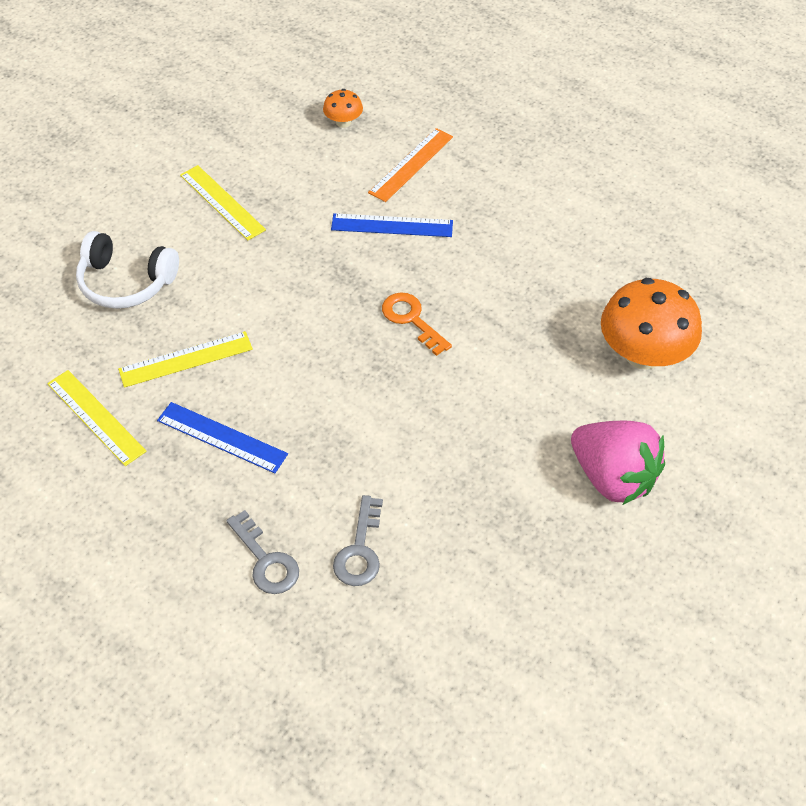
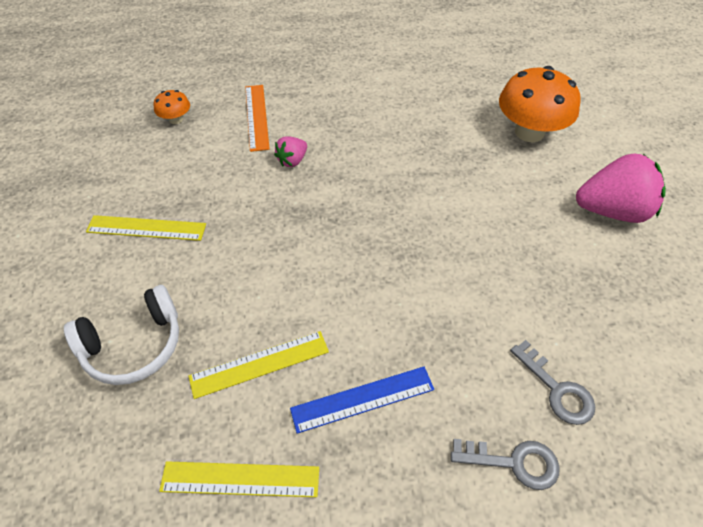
camera: 45 degrees left, 0 degrees up
(186, 359) = (259, 364): yellow ruler -> yellow ruler turned 45 degrees clockwise
(392, 225) = (292, 160): blue ruler -> pink strawberry
(412, 320) = (382, 209): orange key -> none

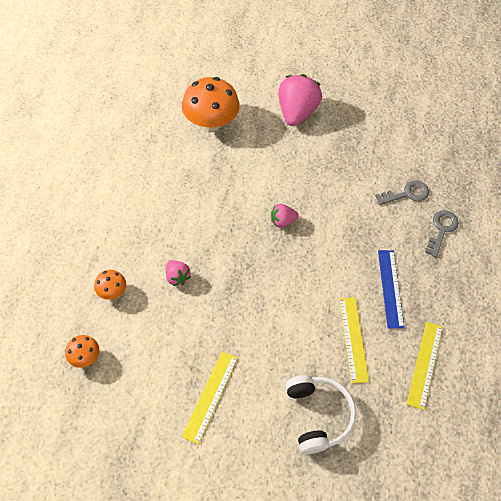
camera: 75 degrees left, 5 degrees up
(256, 117) = (112, 291): orange ruler -> orange mushroom
(417, 238) = (282, 221): none -> pink strawberry

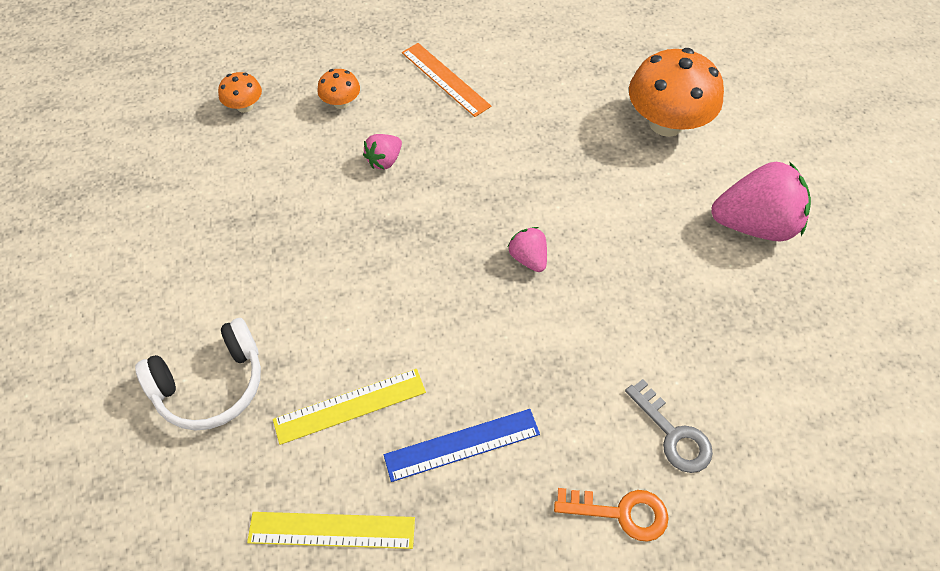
camera: 75 degrees right, 0 degrees up
(120, 223) = (445, 79): none -> orange ruler
(210, 396) = (217, 246): yellow ruler -> none
(441, 230) = (620, 513): grey key -> orange key

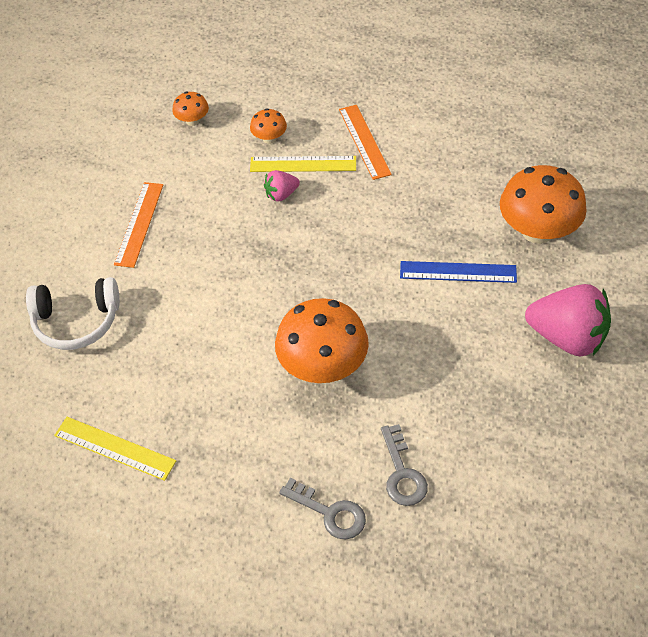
camera: 25 degrees right, 5 degrees down
(236, 241) = (139, 224): none -> orange ruler
(350, 406) = (167, 369): yellow ruler -> yellow ruler (303, 164)
(462, 445) = (235, 424): blue ruler -> blue ruler (458, 272)
(526, 340) = (323, 366): none -> orange mushroom
(528, 258) = (358, 305): pink strawberry -> none
(620, 513) = (329, 513): orange key -> grey key

